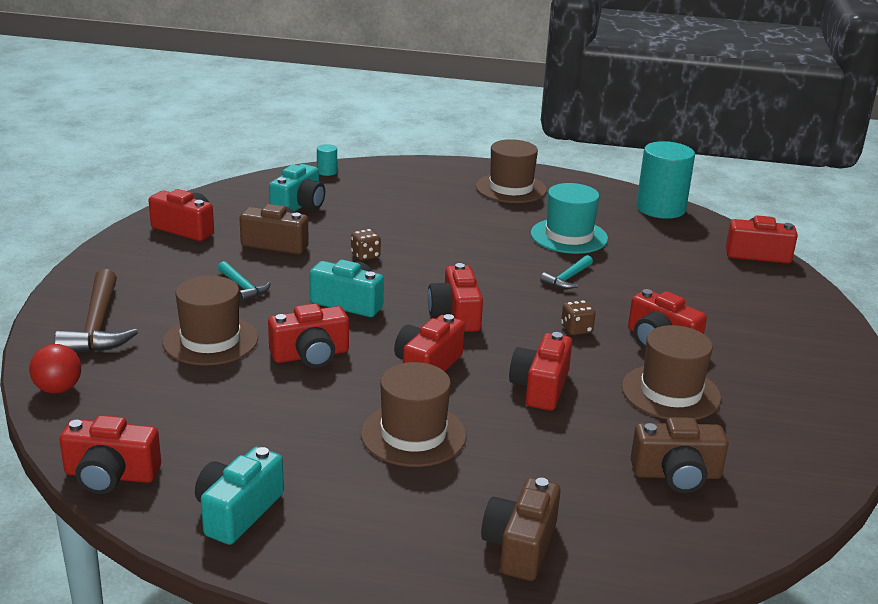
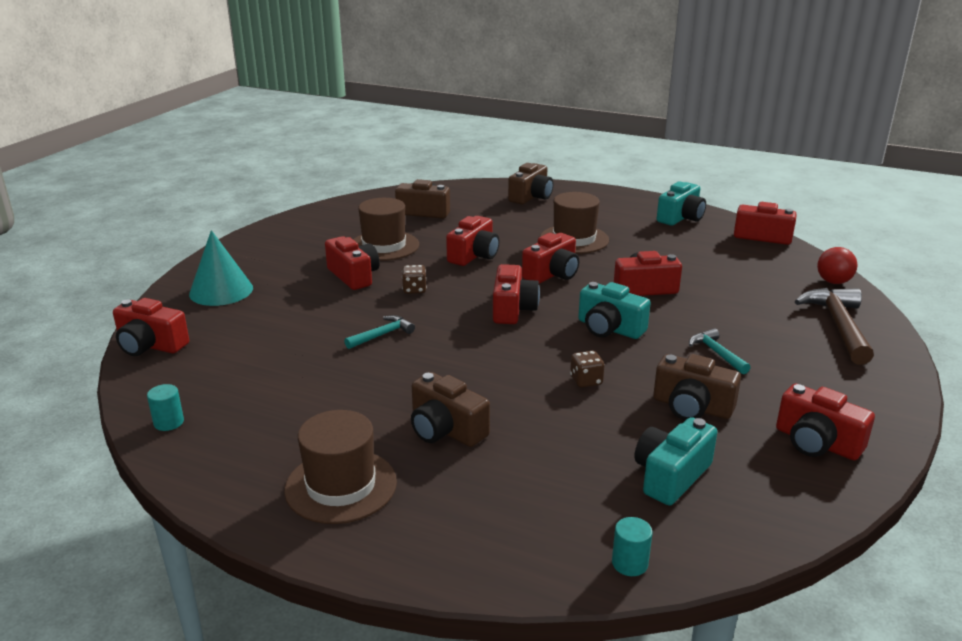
camera: 165 degrees left, 0 degrees up
(210, 340) = (730, 306): brown hat -> none
(463, 218) = (446, 430): none -> brown camera
(569, 236) = (333, 387): turquoise hat -> none
(660, 209) = (169, 422): turquoise cylinder -> turquoise cylinder, size x0.43
(777, 309) = (221, 291): none -> turquoise cone

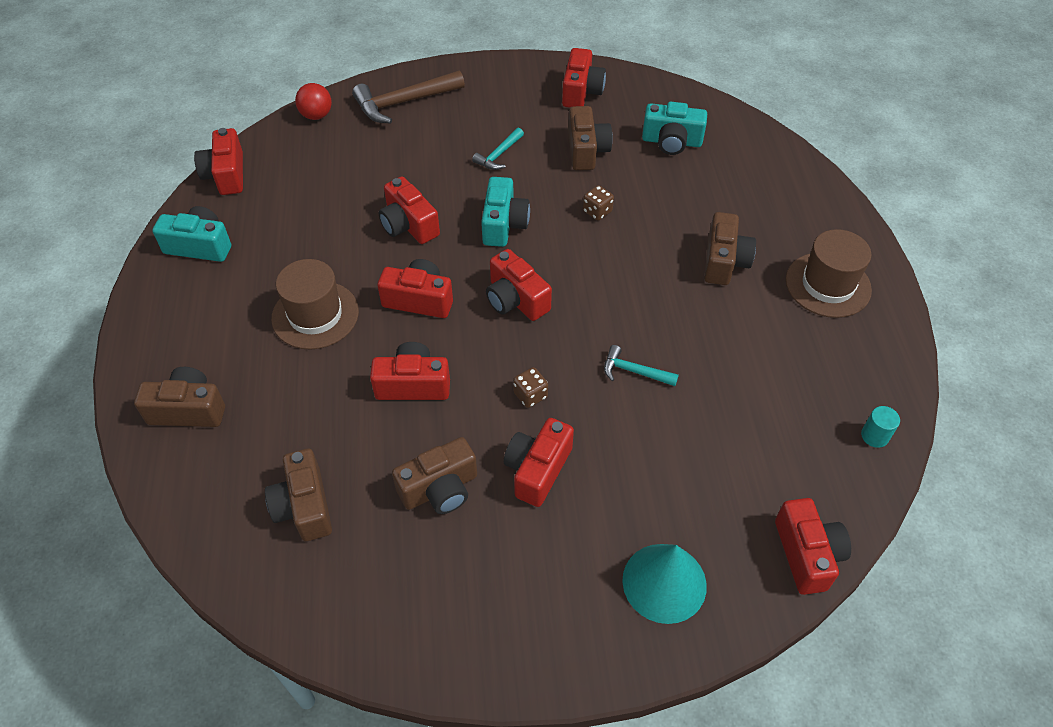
camera: 120 degrees left, 25 degrees up
(384, 246) = (440, 489): brown hat -> brown camera
(512, 309) = (516, 299): red camera -> red camera turned 105 degrees counterclockwise
(629, 563) = (761, 138): turquoise cylinder -> none

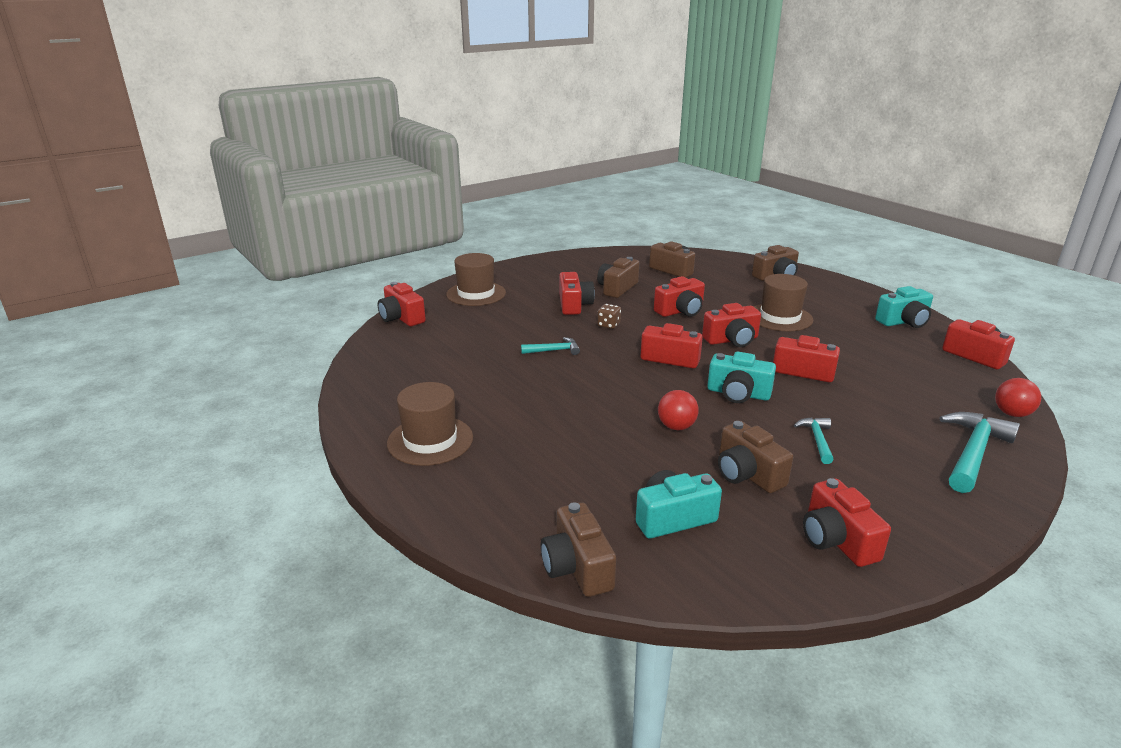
camera: 150 degrees right, 25 degrees down
(404, 102) = (973, 453): brown hammer -> turquoise hammer
(503, 224) = (738, 393): turquoise camera -> turquoise camera turned 45 degrees counterclockwise
(597, 211) = (676, 427): brown dice -> red ball
(664, 582) = (476, 294): turquoise cone -> brown hat
(724, 261) = (534, 428): brown camera -> brown camera (577, 567)
(874, 436) = (368, 368): turquoise cylinder -> none

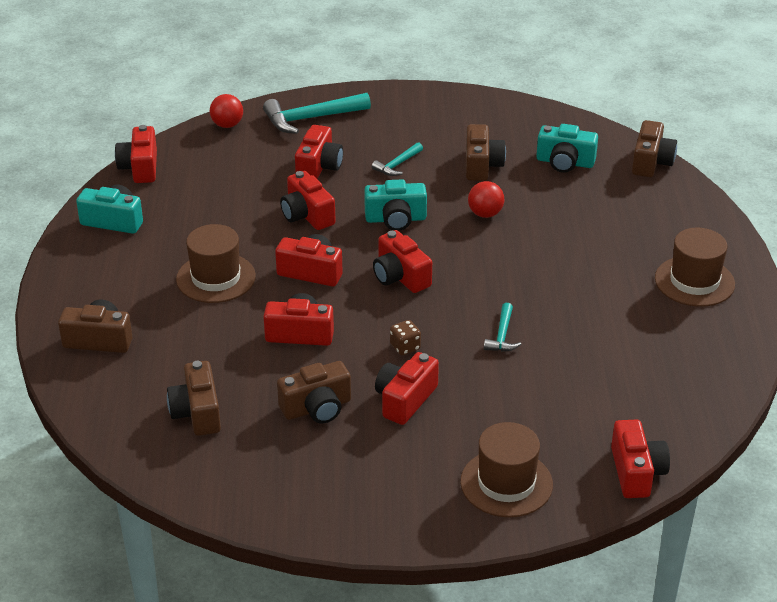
camera: 145 degrees left, 10 degrees up
(554, 350) = (502, 335): turquoise hammer -> turquoise hammer turned 105 degrees counterclockwise
(738, 393) = (395, 219): turquoise camera -> turquoise camera turned 120 degrees clockwise
(837, 540) = (483, 117): red camera -> red camera (319, 167)

